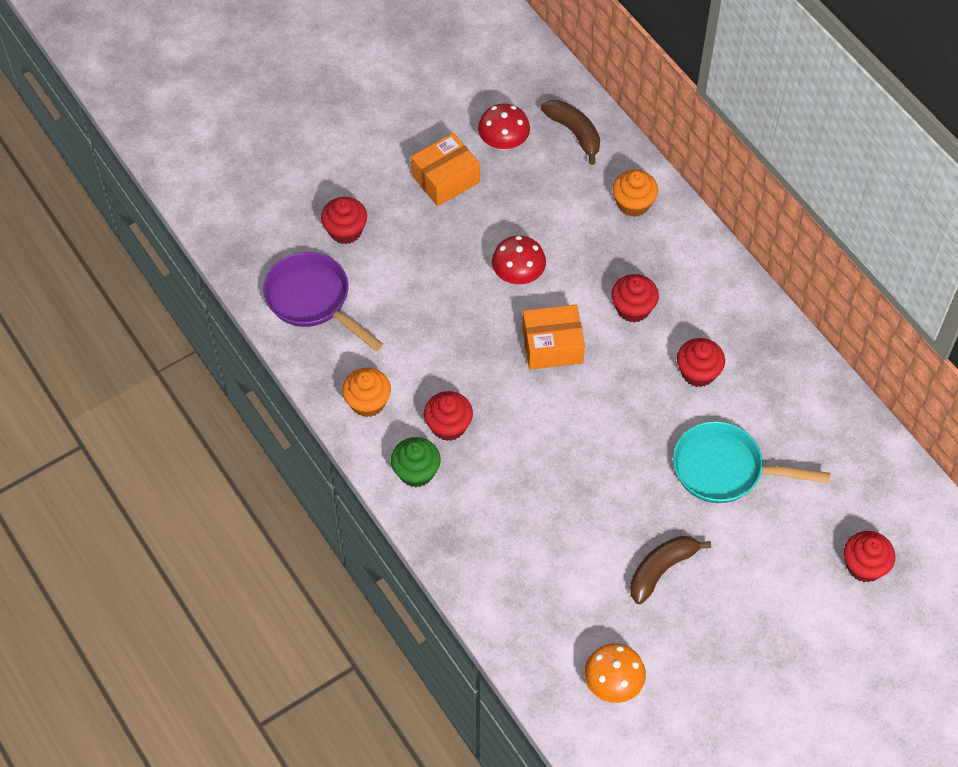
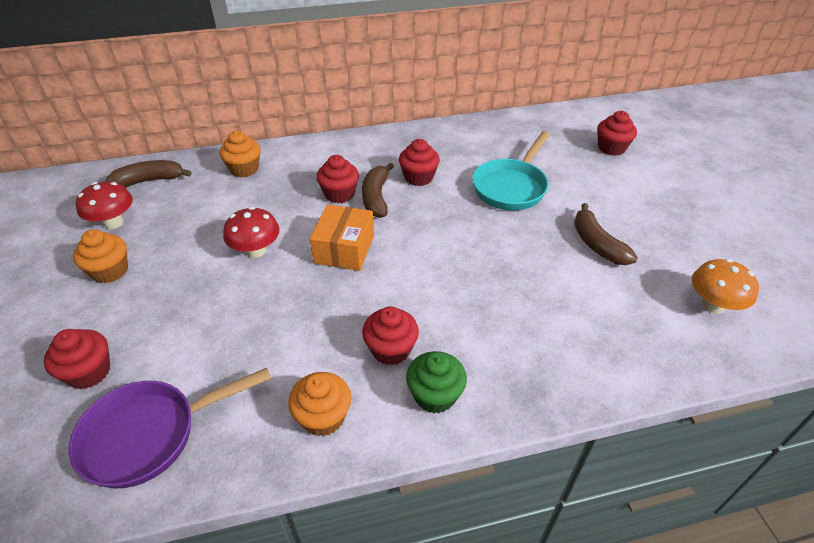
camera: 70 degrees left, 15 degrees down
(445, 179) = (110, 271): orange box -> orange cupcake
(643, 344) = (376, 197): none -> brown banana

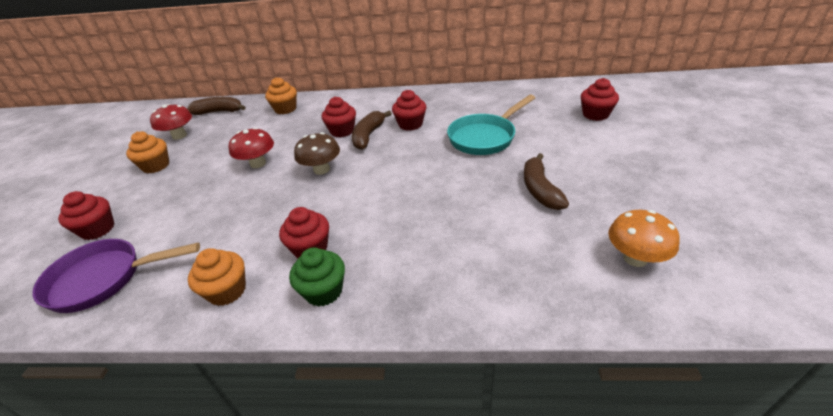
camera: 20 degrees right, 5 degrees down
(344, 249) = (321, 169): orange box -> brown mushroom

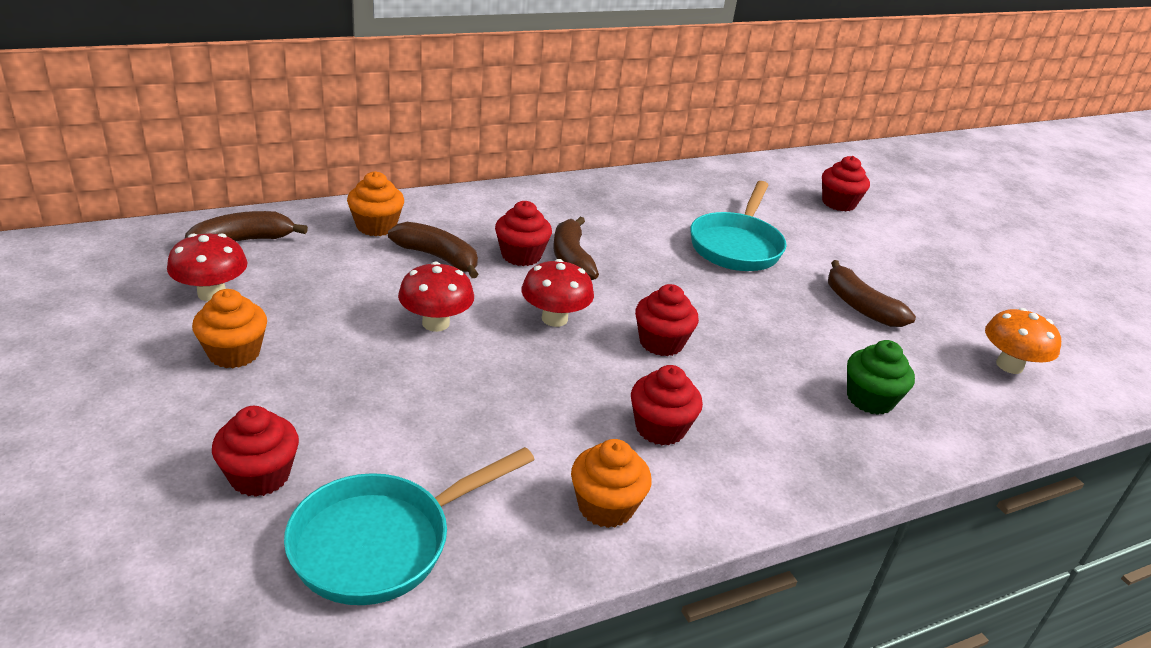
camera: 35 degrees left, 5 degrees down
(104, 279) = (382, 542): purple pan -> turquoise pan
(297, 128) = (438, 257): none -> brown banana
(321, 169) = (554, 319): brown mushroom -> red mushroom
(323, 291) = (734, 474): green cupcake -> green cupcake (870, 399)
(410, 124) = (617, 236): red cupcake -> red cupcake (661, 343)

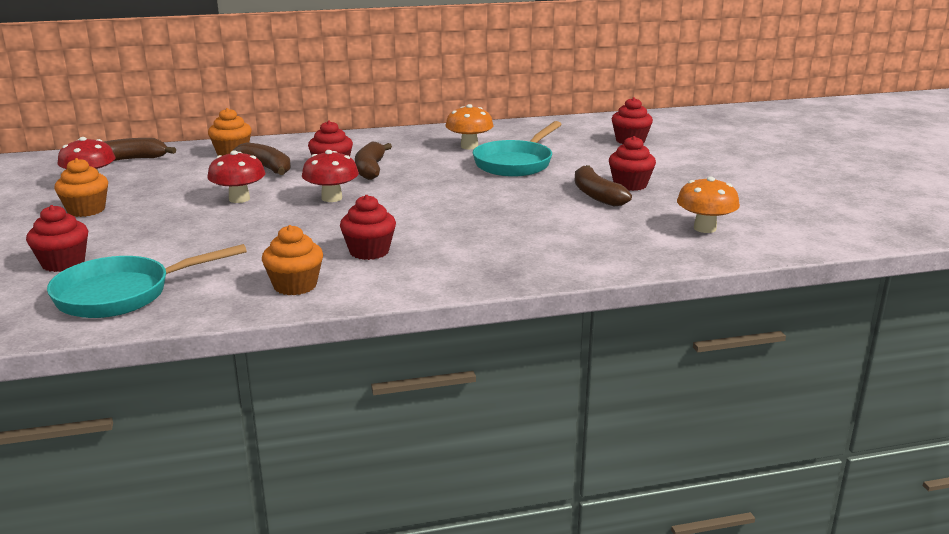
camera: 15 degrees right, 10 degrees down
(661, 343) = (407, 211): red cupcake -> red cupcake (630, 185)
(665, 213) = (469, 146): none -> orange mushroom
(870, 399) = (558, 242): green cupcake -> none

